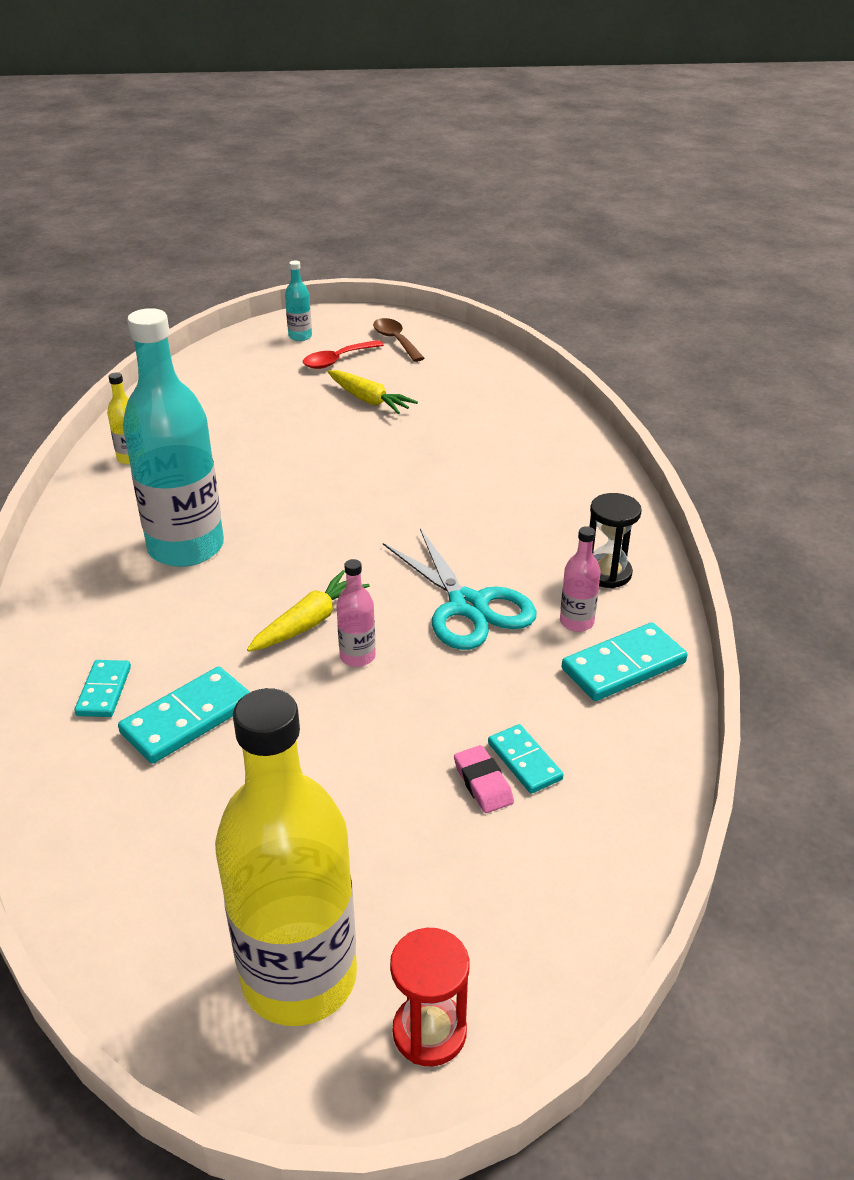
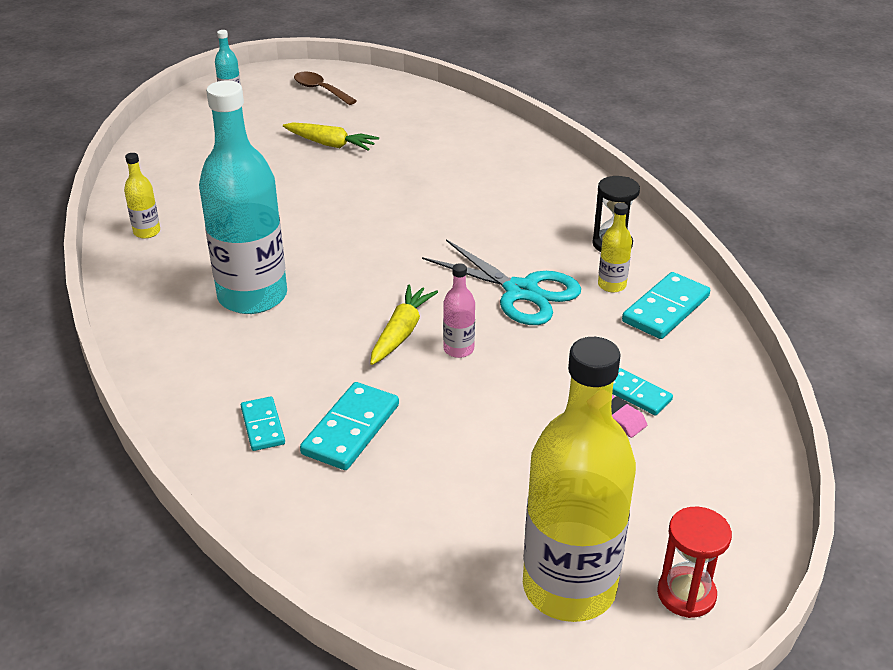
camera: 20 degrees left, 0 degrees up
(337, 360) = (279, 115): red spoon -> none
(576, 622) = (611, 285): pink bottle -> yellow bottle

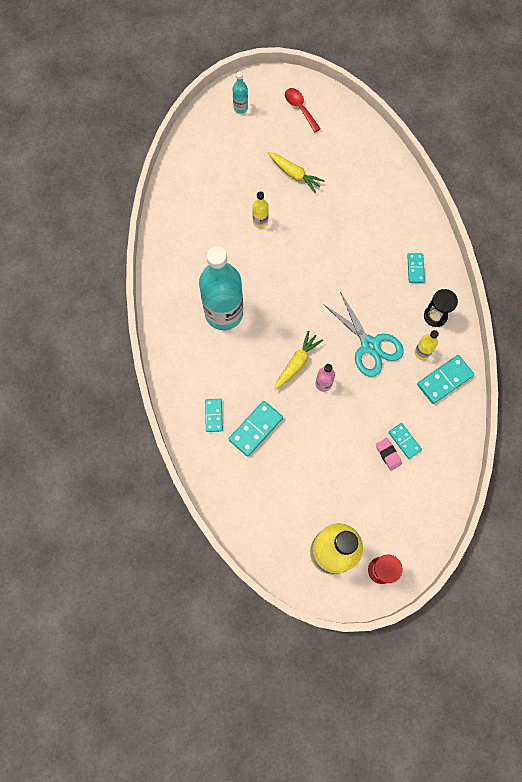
camera: 15 degrees right, 35 degrees up
(147, 232) = (174, 240): yellow bottle -> yellow bottle (260, 222)
(320, 90) = (300, 108): brown spoon -> red spoon
(556, 203) = (415, 268): none -> turquoise domino

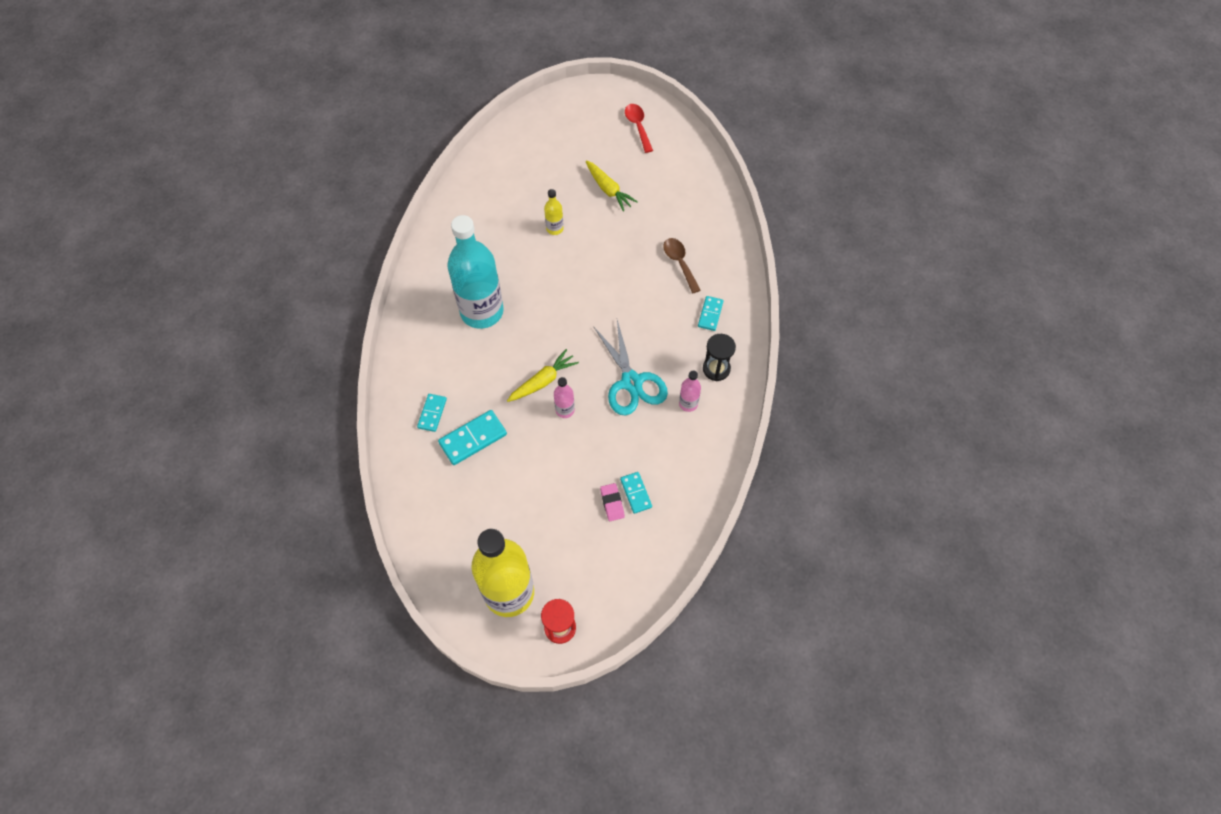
camera: 15 degrees right, 10 degrees down
(240, 108) = (574, 113): turquoise bottle -> none
(376, 228) = (679, 263): none -> brown spoon
(422, 352) = (688, 403): yellow bottle -> pink bottle
(444, 380) = (704, 439): turquoise domino -> none

